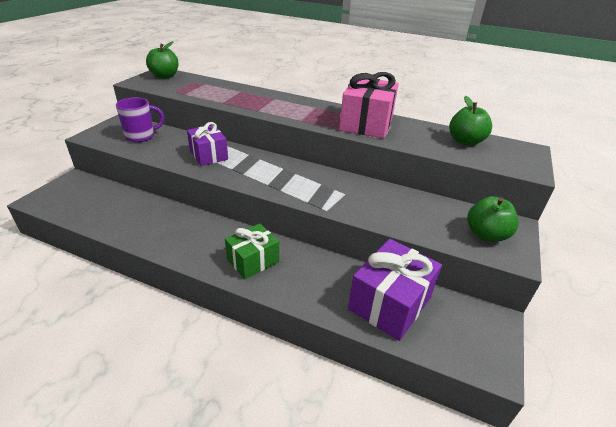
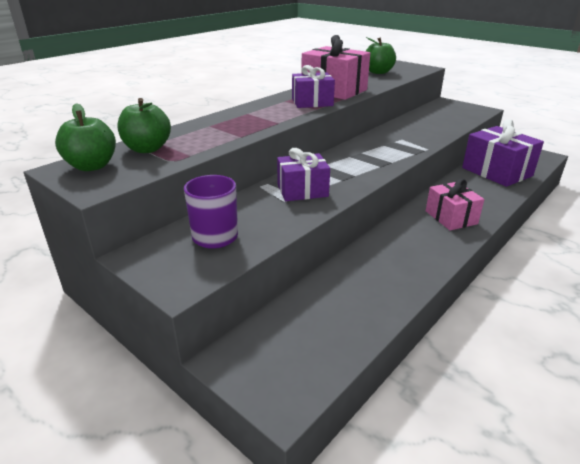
camera: 70 degrees left, 5 degrees down
(253, 261) = (451, 217): green gift -> pink gift
(320, 117) = (312, 102): none -> purple gift
(486, 235) = (459, 110): green apple -> green apple (147, 149)

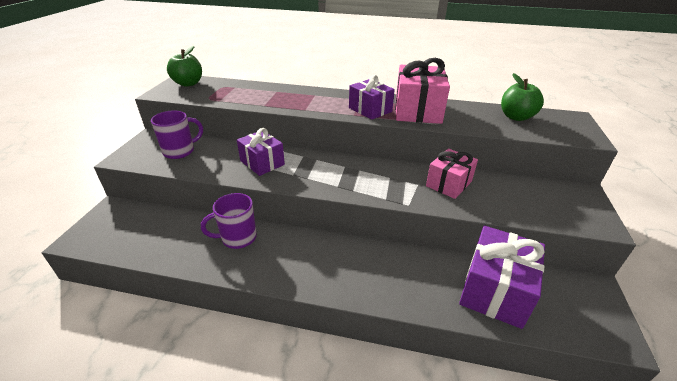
camera: 60 degrees right, 5 degrees up
(147, 149) = (222, 87): green apple -> none
(373, 261) = (237, 238): none -> purple mug
(451, 217) = (343, 269): pink gift -> pink gift (449, 183)

